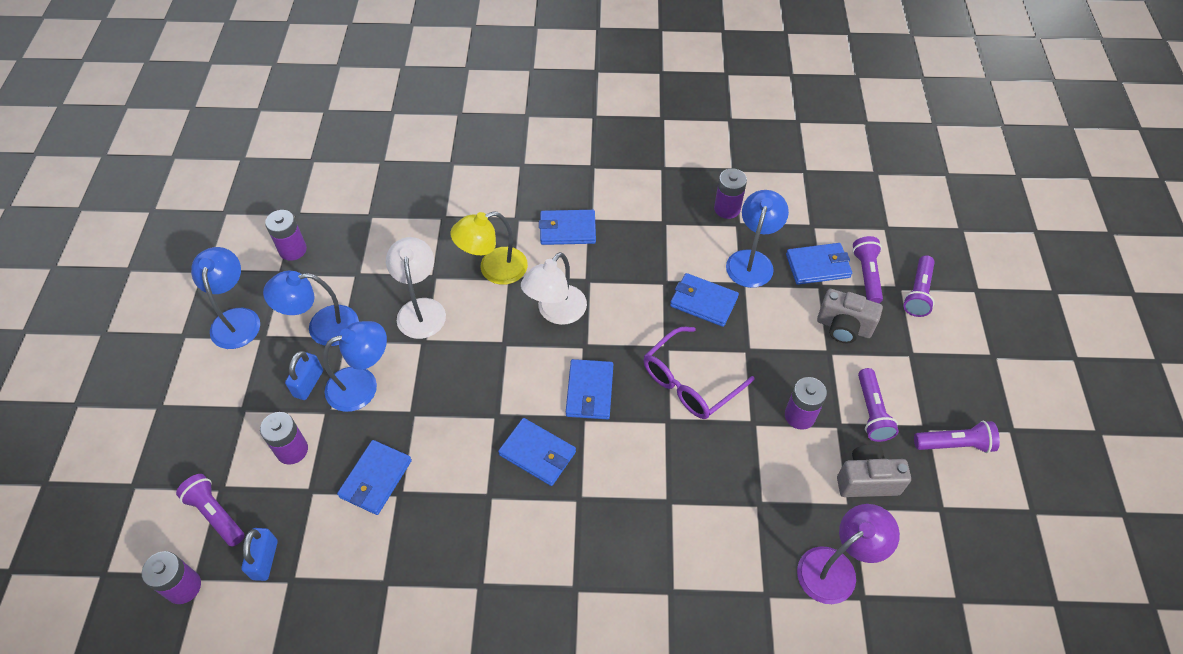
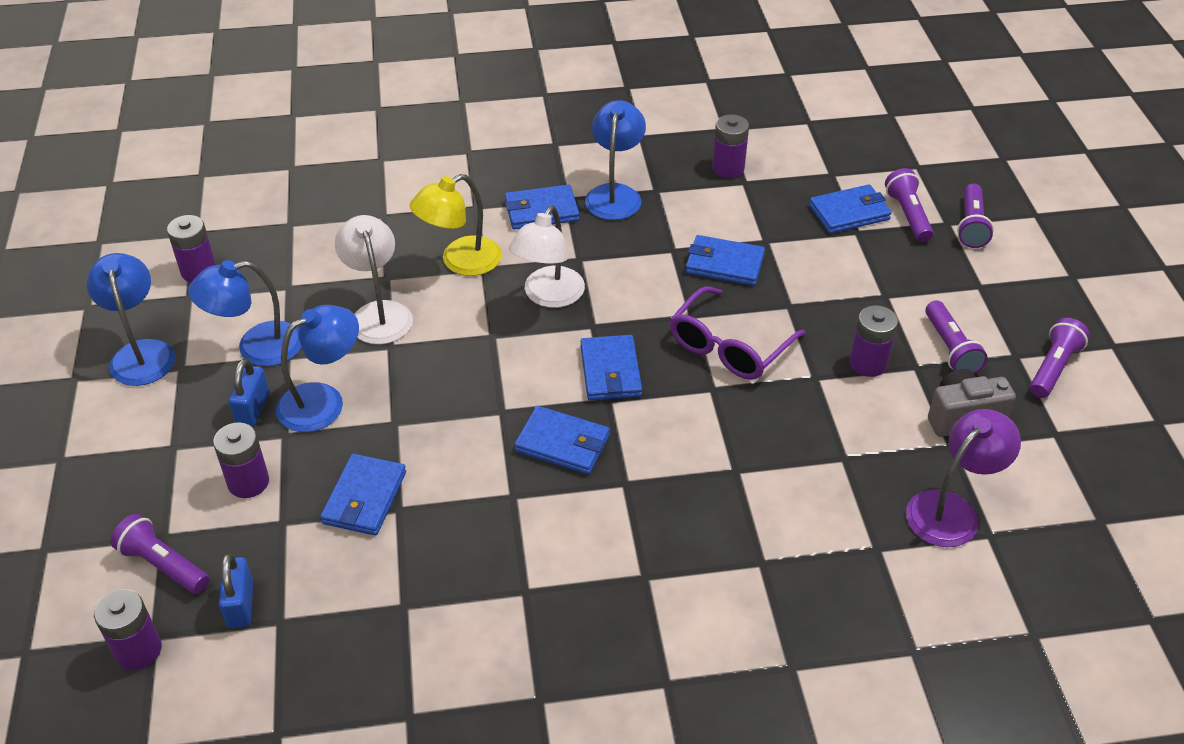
camera: 10 degrees left, 10 degrees down
(752, 260) = (771, 216): blue lamp -> blue lamp (615, 194)
(843, 327) = (895, 269): grey camera -> none
(954, 444) = (1053, 368): purple flashlight -> purple flashlight turned 45 degrees counterclockwise

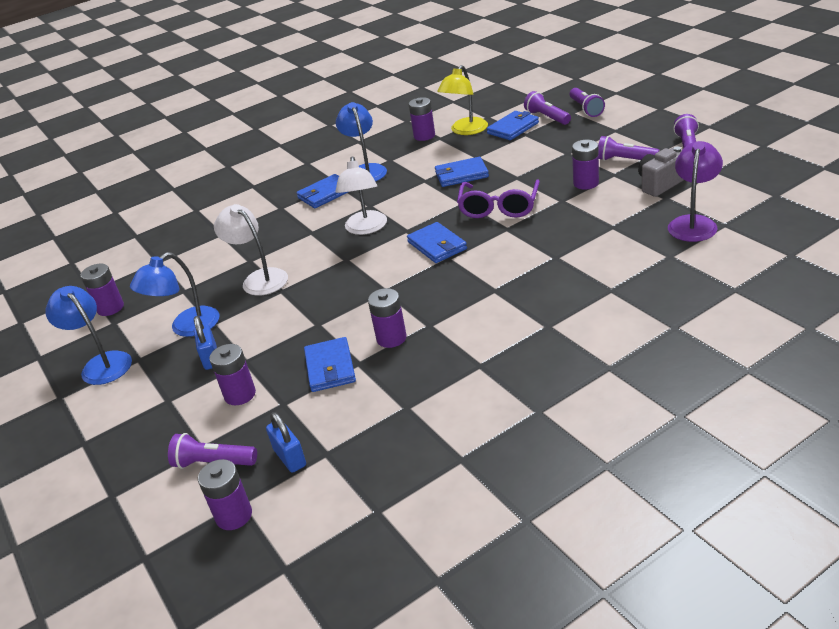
camera: 20 degrees left, 10 degrees down
(323, 401) = (258, 334): blue lamp -> none
(458, 492) = (391, 338): none -> purple battery
(460, 262) = (293, 235): yellow lamp -> yellow lamp (465, 131)
(562, 443) = (438, 289): blue wallet -> none
(950, 348) = (625, 160): purple flashlight -> purple flashlight turned 150 degrees clockwise

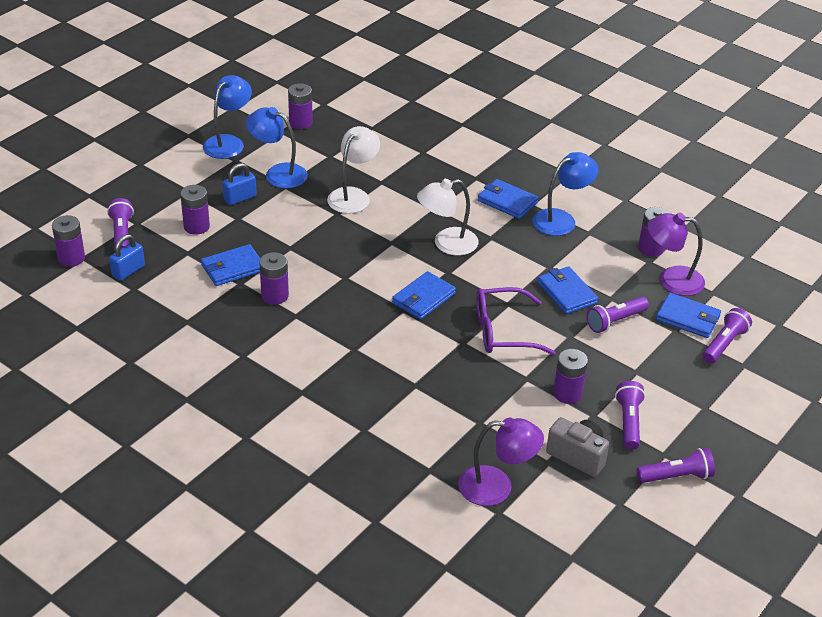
camera: 65 degrees right, 5 degrees up
(465, 131) = (671, 280): yellow lamp -> purple lamp
(585, 109) = (757, 376): purple flashlight -> purple flashlight (615, 321)

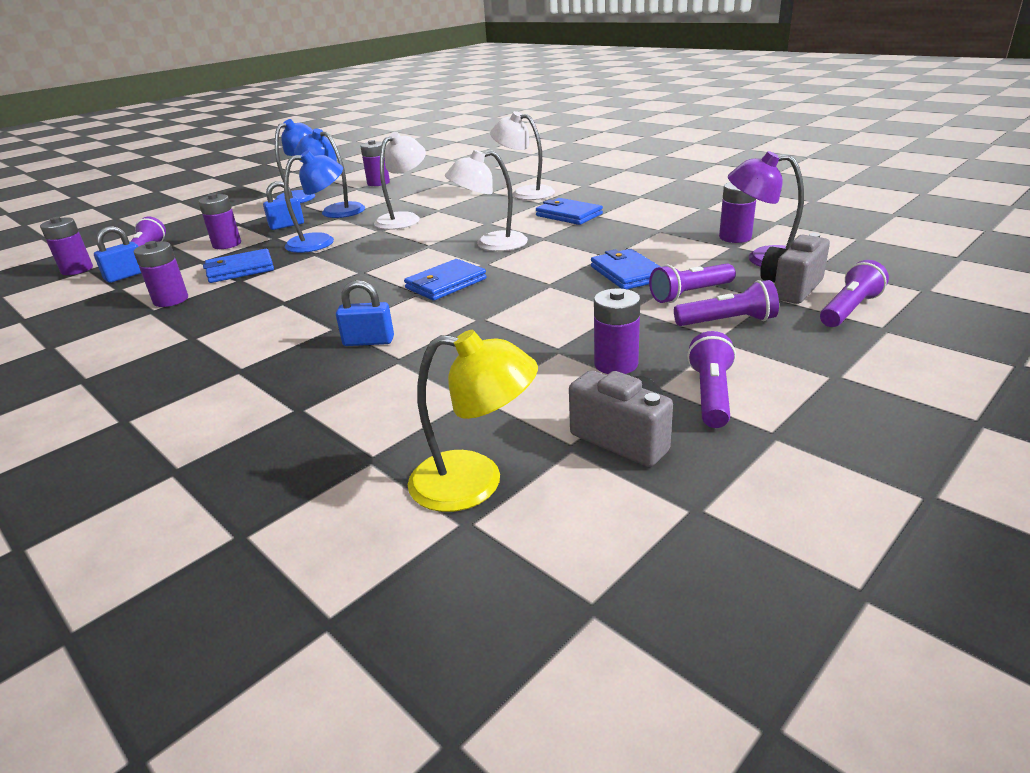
camera: 10 degrees right, 10 degrees down
(275, 295) = (270, 288): purple battery -> purple battery (171, 300)
(386, 365) = (368, 341): none -> blue padlock
(459, 158) = (525, 193): none -> white lamp
(497, 487) = (475, 482): purple lamp -> yellow lamp
(503, 331) = (536, 307): purple glasses -> none
(561, 219) = (628, 223): blue lamp -> blue lamp (320, 241)
(676, 476) = (801, 466): purple flashlight -> purple flashlight (728, 322)
(688, 318) = (791, 288): blue wallet -> grey camera

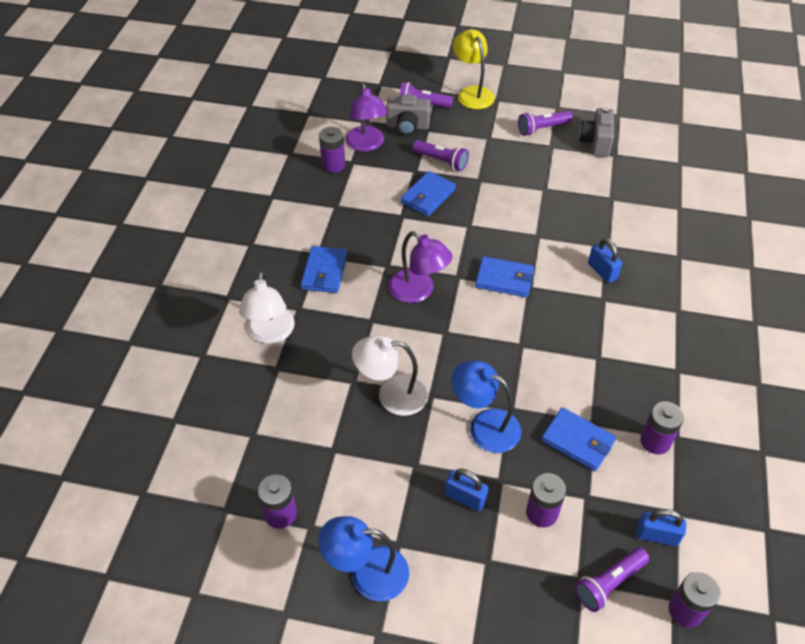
camera: 125 degrees left, 20 degrees up
(336, 210) = (396, 484): blue lamp -> none
(475, 482) = (660, 171): yellow lamp -> yellow lamp (472, 93)
(491, 244) = (418, 291): white lamp -> purple lamp
(616, 364) = (541, 164): purple battery -> none
(728, 322) = (467, 139): purple flashlight -> none

